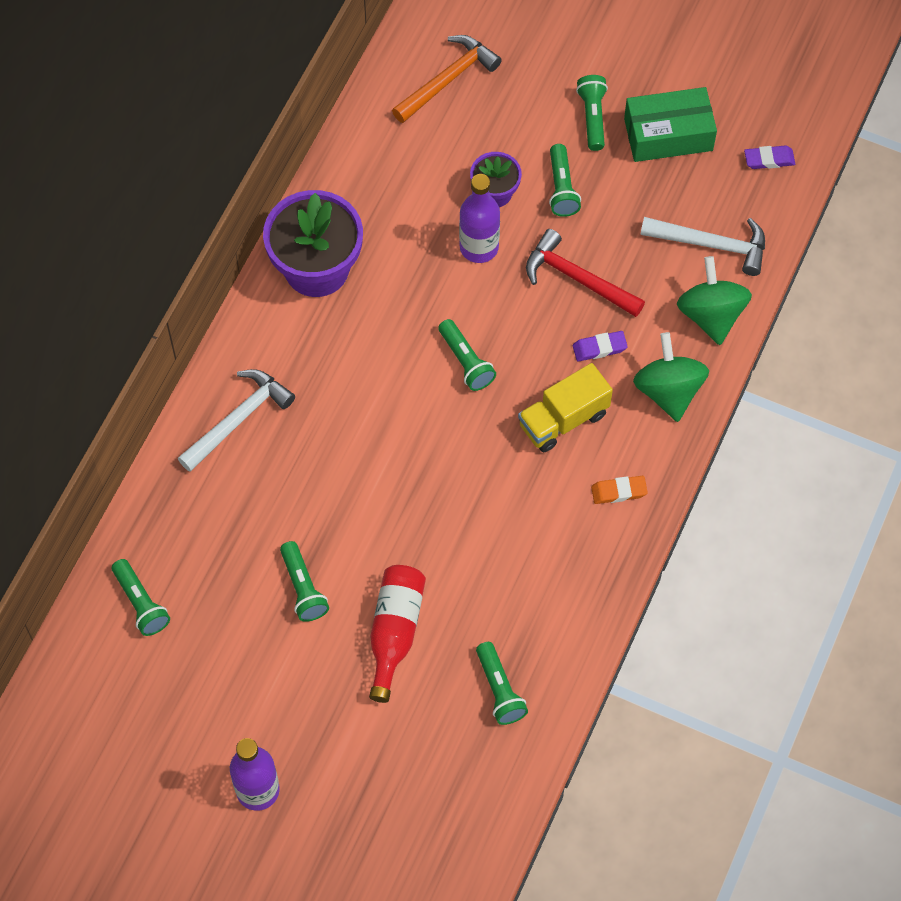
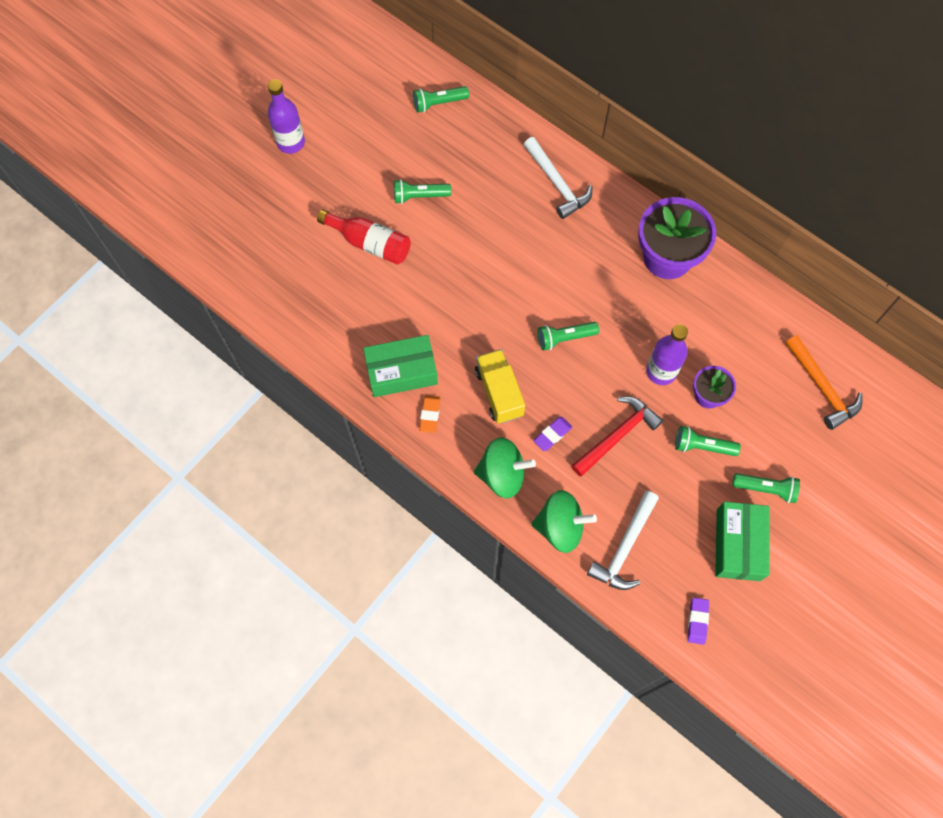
camera: 105 degrees right, 5 degrees up
(499, 690) = (307, 297): green flashlight -> none
(571, 540) = (401, 371): none -> green box
(599, 348) = (552, 435): purple eraser -> purple eraser turned 45 degrees clockwise

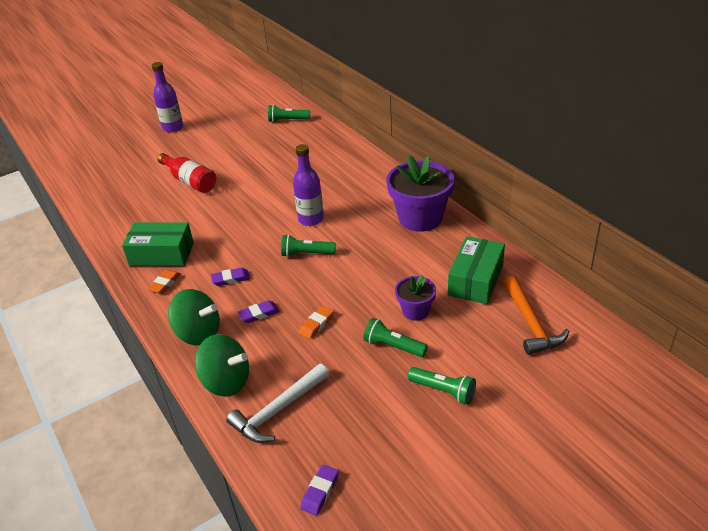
camera: 20 degrees right, 30 degrees down
(419, 196) = (243, 162): green flashlight -> none
(499, 392) = (231, 279): yellow truck -> purple eraser
(557, 183) = (351, 167): white hammer -> none
(617, 435) = (316, 324): red hammer -> orange eraser
(661, 371) = (379, 288): purple bottle -> purple bottle (311, 219)
(738, 545) = (394, 432): green box -> green box (476, 280)

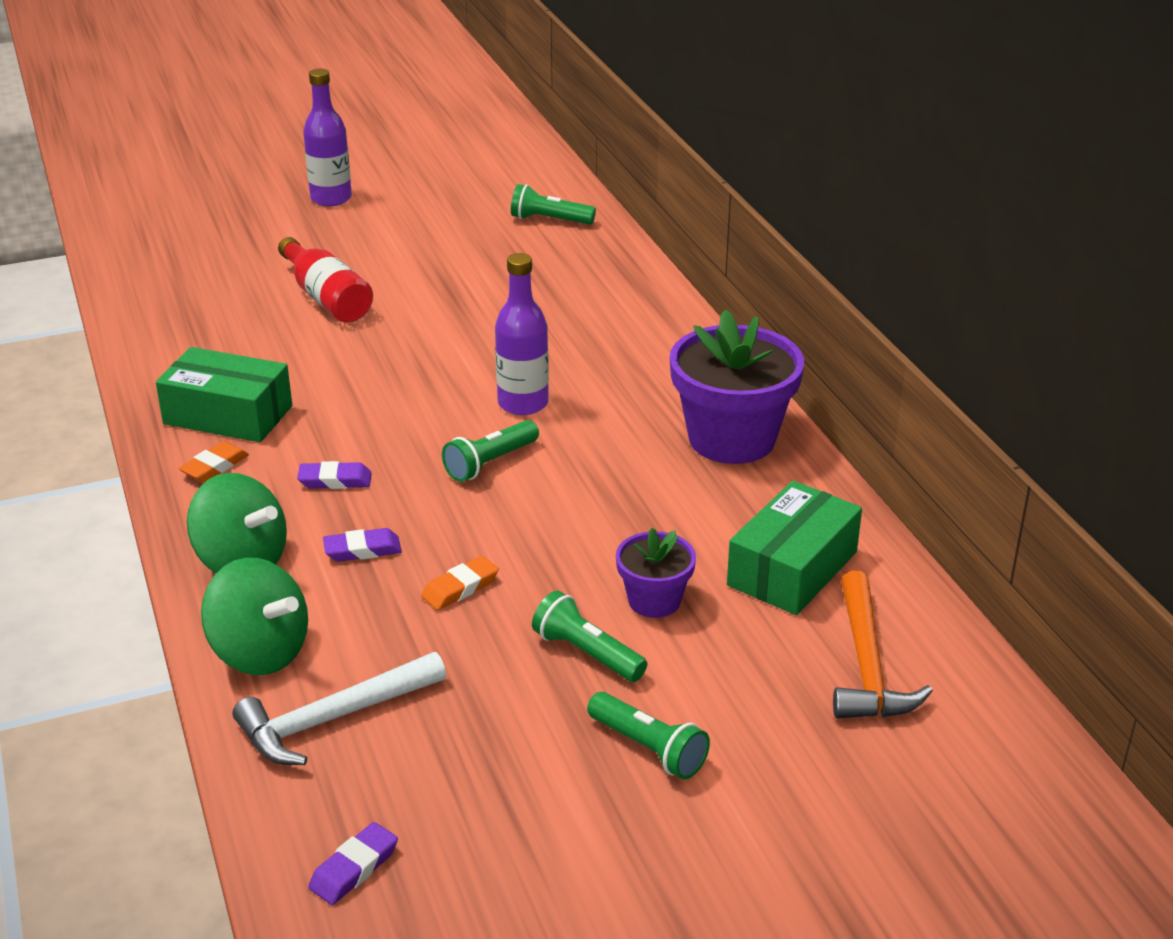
camera: 10 degrees right, 5 degrees down
(306, 254) = (490, 463): green flashlight -> green flashlight turned 60 degrees counterclockwise

